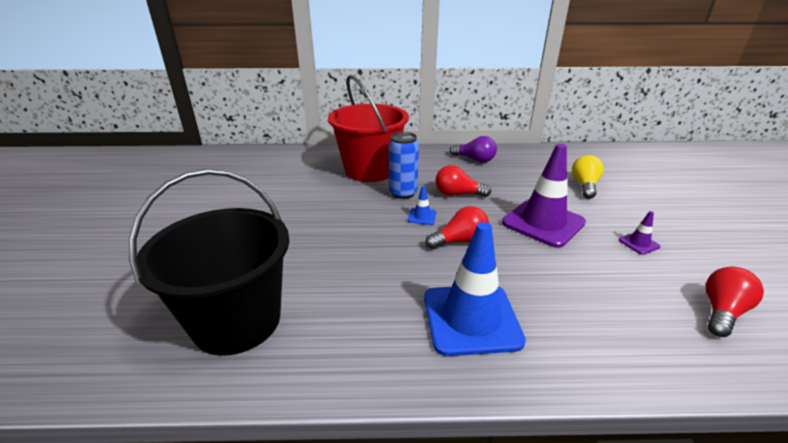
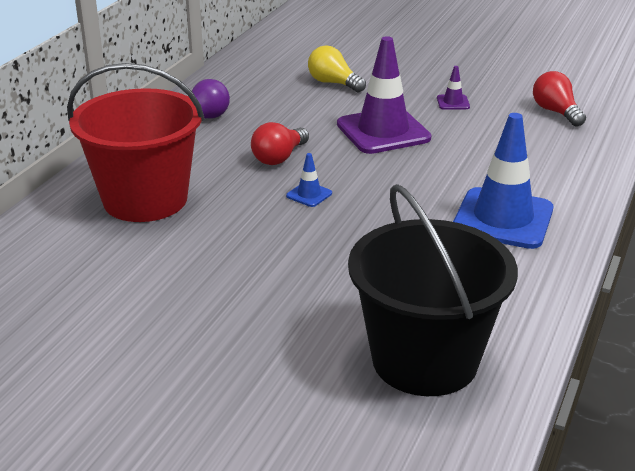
camera: 65 degrees left, 0 degrees up
(403, 193) = (240, 192): blue can -> none
(460, 241) = (378, 186): red light bulb -> none

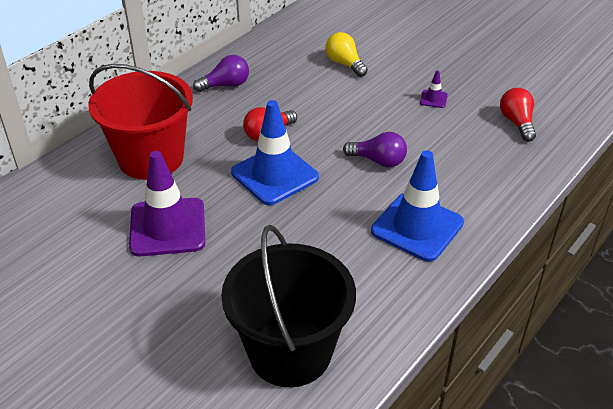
camera: 15 degrees right, 10 degrees up
(309, 195) = (274, 175): blue traffic cone -> blue traffic cone, size x2.39
(383, 131) = (362, 120): purple traffic cone -> purple traffic cone (167, 227)
(423, 165) = (378, 161): none -> purple light bulb

